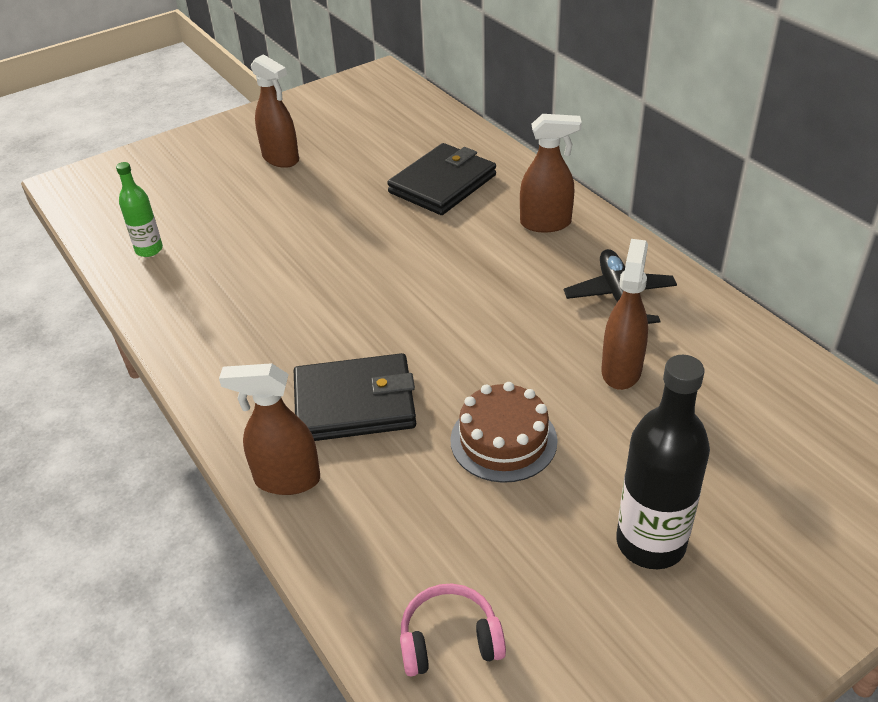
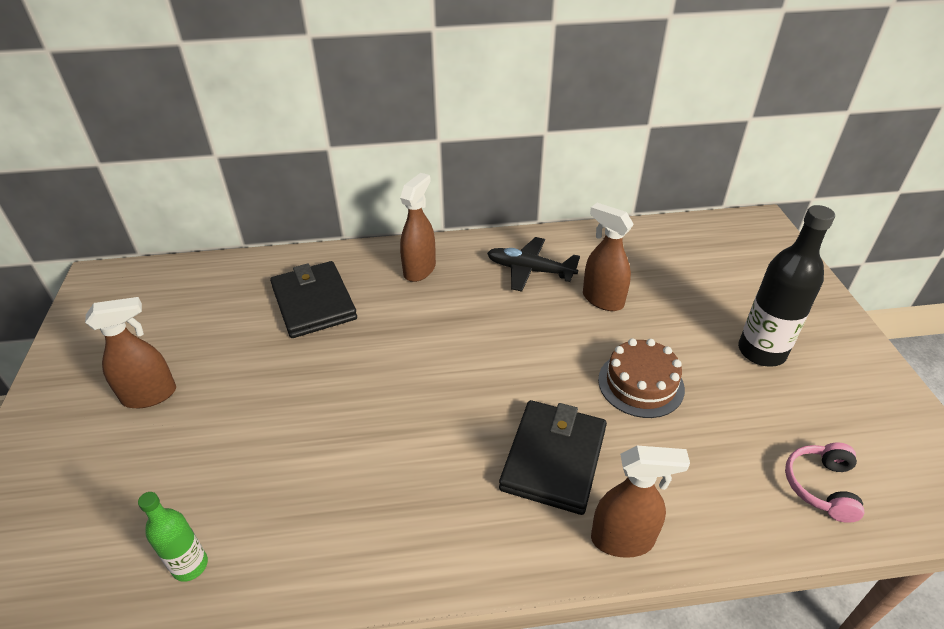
camera: 65 degrees left, 0 degrees up
(287, 479) = (623, 539): brown spray bottle -> brown spray bottle turned 120 degrees counterclockwise

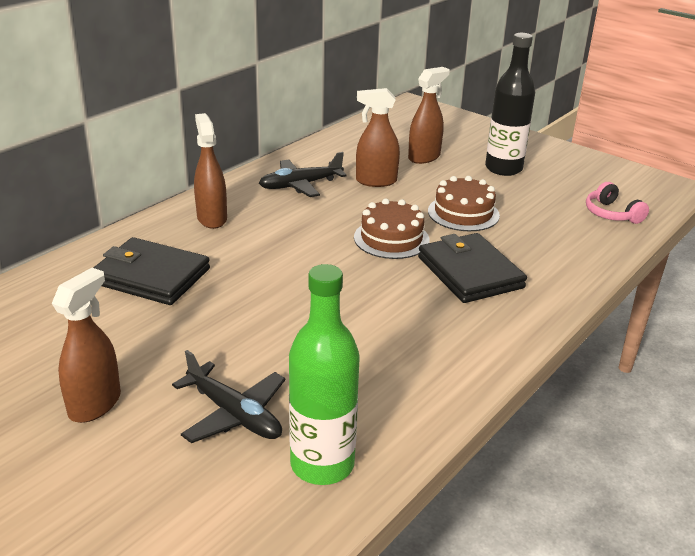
camera: 45 degrees left, 10 degrees down
(190, 565) = (322, 464): green bottle -> green bottle, size x1.77
(203, 469) = (234, 414): none -> black plane
(532, 373) = (391, 238): none -> brown cake
(623, 539) = (559, 286): brown spray bottle -> brown spray bottle (424, 157)

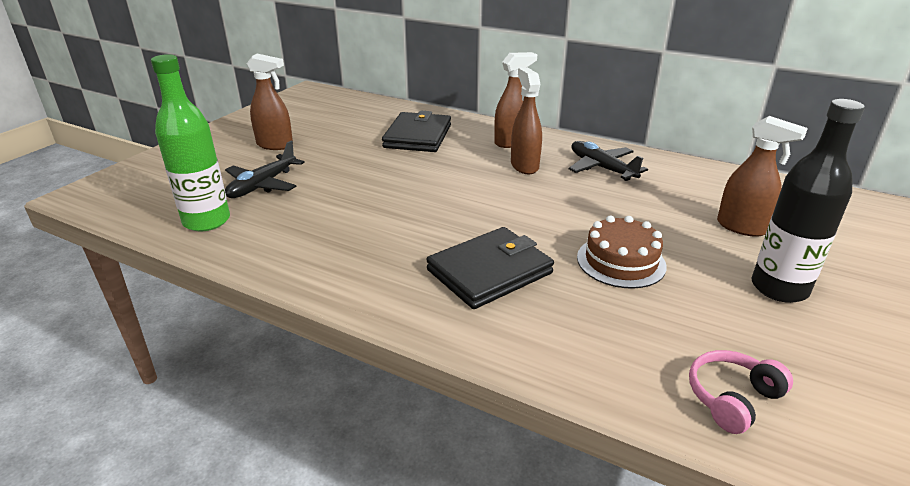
camera: 80 degrees right, 0 degrees up
(376, 181) = (647, 203): brown spray bottle -> brown spray bottle (524, 166)
(391, 238) = (531, 222): brown cake -> none

